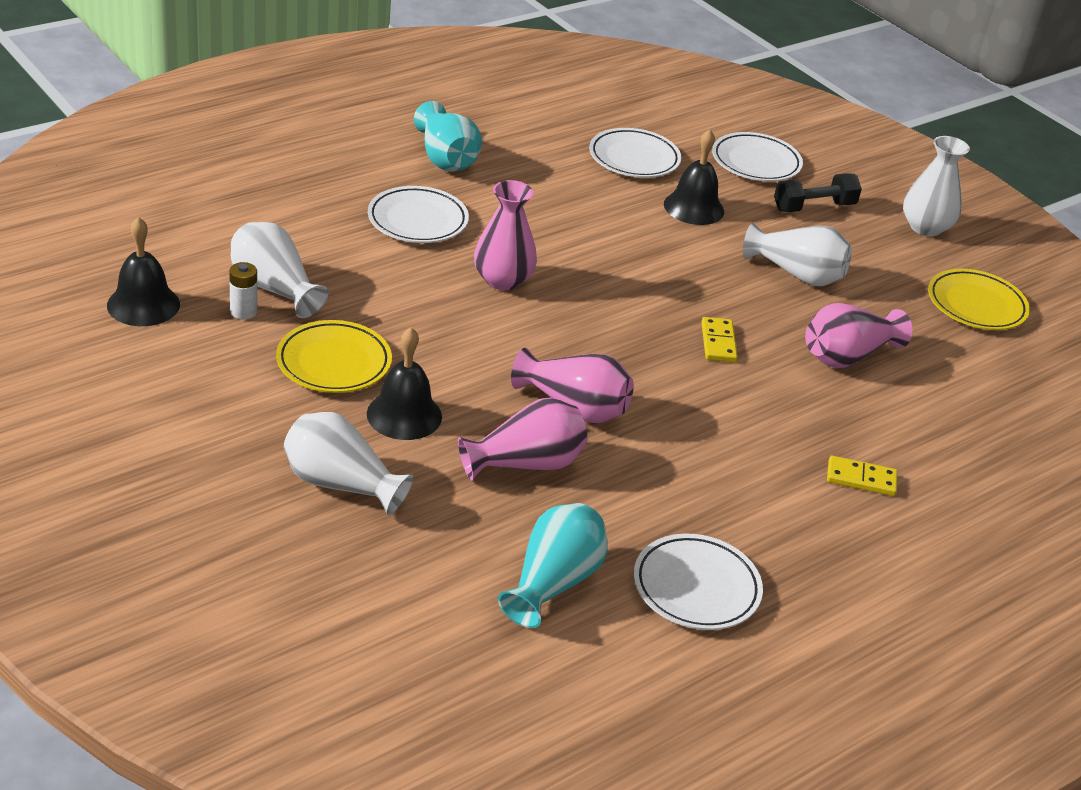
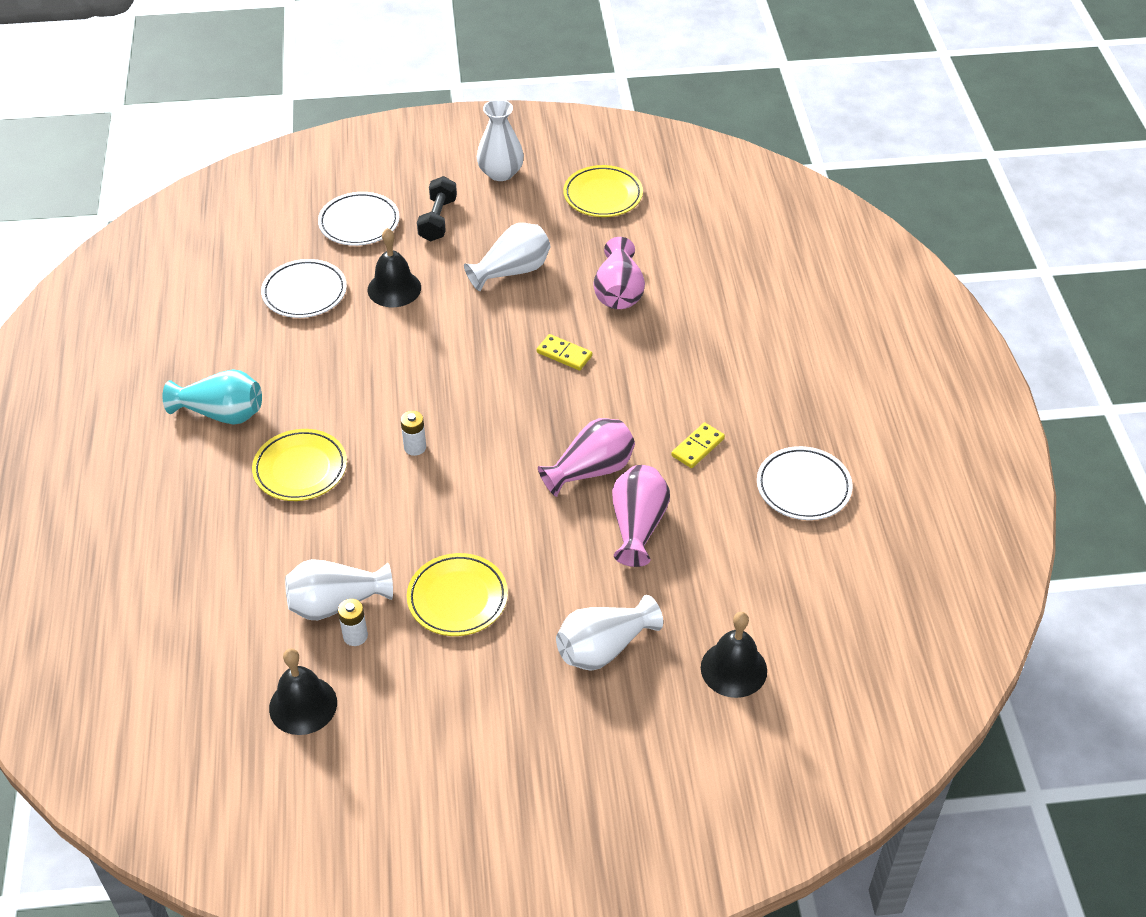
camera: 55 degrees left, 10 degrees up
(404, 415) = (545, 577): black bell -> black bell (733, 669)
(417, 220) = (300, 469): white plate -> yellow plate
(502, 280) = (415, 447): pink vase -> white battery
(553, 582) = (764, 563): turquoise vase -> none
(861, 479) = (744, 350): yellow domino -> yellow domino (698, 447)

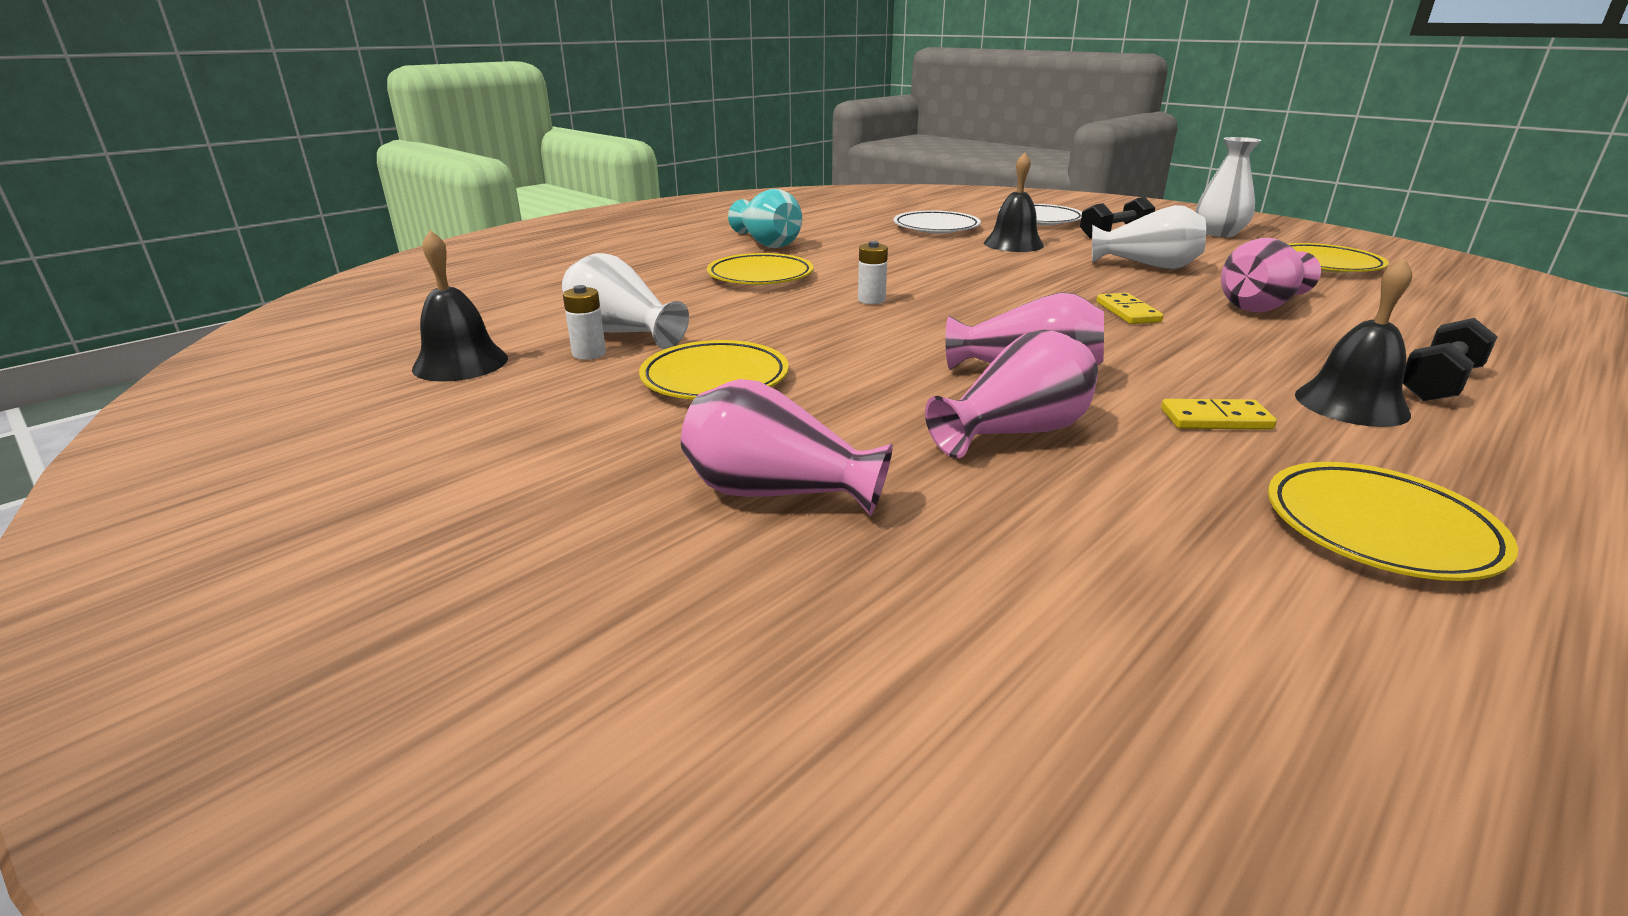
camera: 50 degrees right, 20 degrees down
(604, 648) = (776, 493): white vase -> pink vase
(733, 669) = (919, 638): black bell -> black bell (1351, 404)
(751, 338) = (1438, 383): none -> black dumbbell
(803, 487) = (1379, 529): white plate -> yellow plate

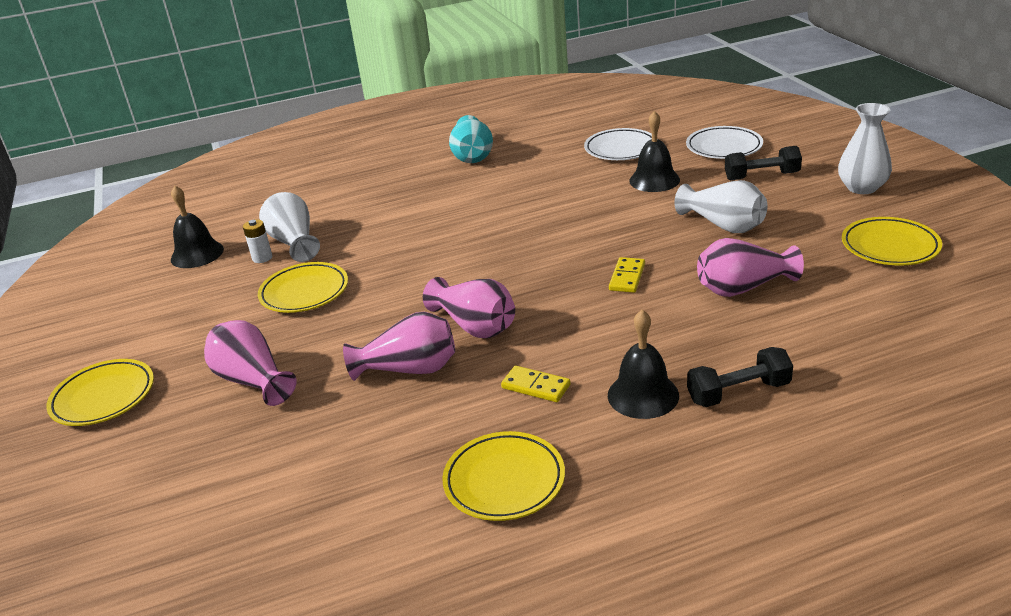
camera: 30 degrees right, 5 degrees up
(760, 276) = (427, 196): yellow plate -> yellow plate (103, 397)
(871, 300) = (469, 234): white battery -> none

